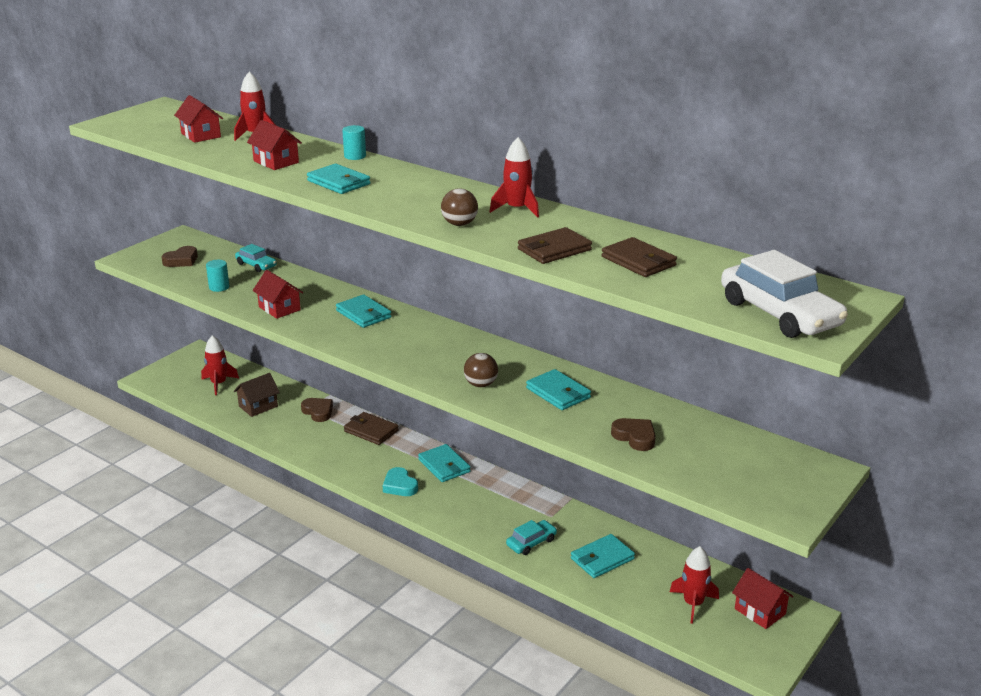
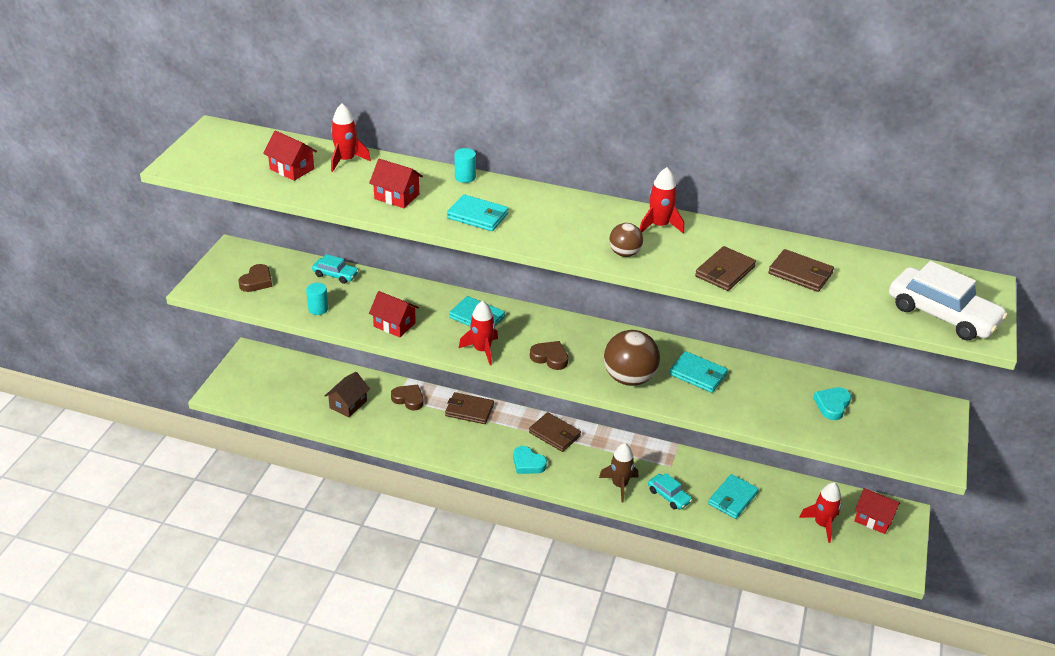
camera: 20 degrees left, 10 degrees up
(219, 384) = (294, 386): red rocket -> red rocket (482, 350)
(444, 466) = (554, 434): turquoise wallet -> brown wallet
(480, 384) = (629, 378): brown ball -> brown ball, size x1.79
(483, 522) = (619, 485): none -> brown rocket
(531, 542) = (669, 496): turquoise car -> turquoise car turned 105 degrees clockwise
(635, 437) = (784, 408): brown heart -> brown heart (550, 358)
(694, 443) = (832, 405): none -> turquoise heart

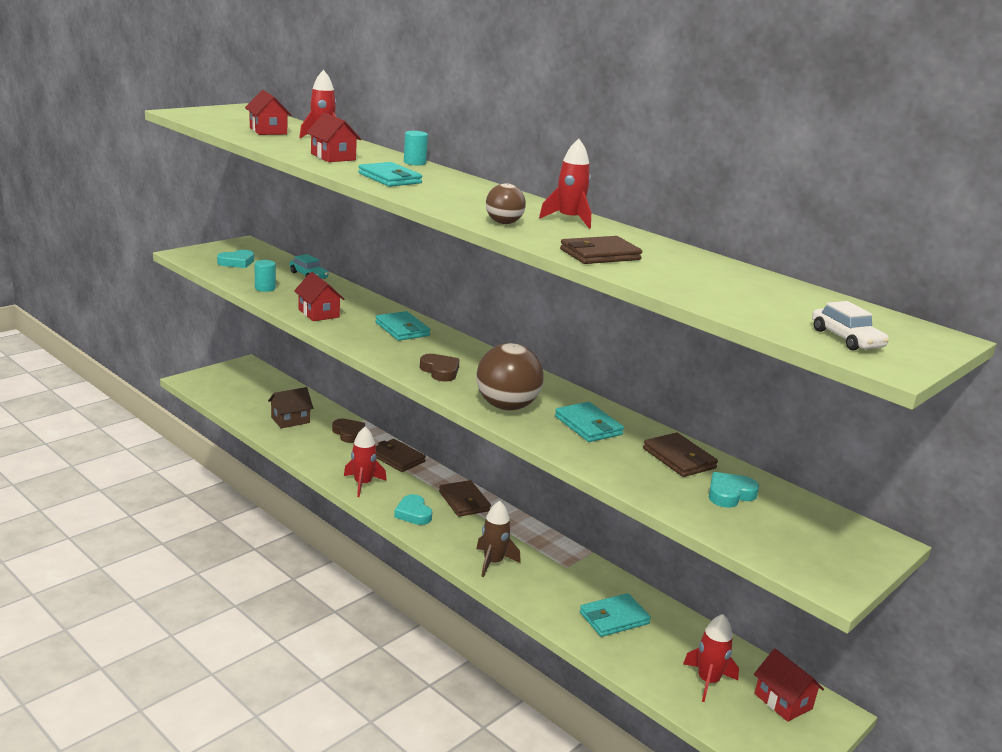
camera: 25 degrees right, 15 degrees down
(257, 281) = (237, 262): brown heart -> turquoise heart
(482, 350) = (379, 348): red rocket -> red rocket (363, 484)
(669, 496) = (540, 590): turquoise car -> none
(800, 273) = (691, 275): brown wallet -> brown wallet (679, 458)
(942, 314) = (846, 339): white car -> white car, size x0.53

